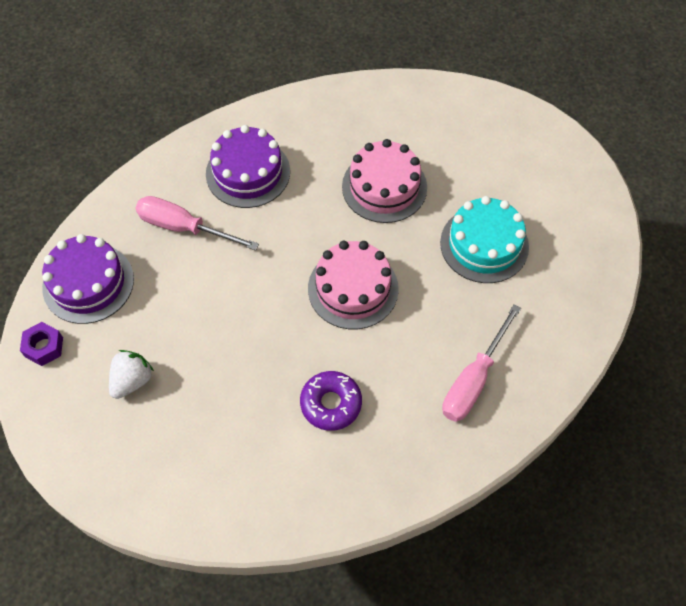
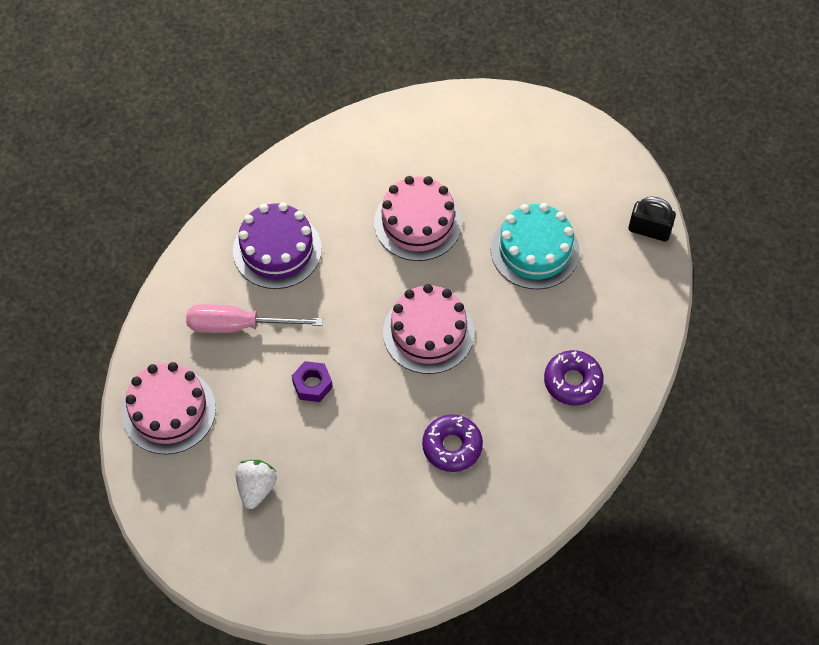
camera: 20 degrees left, 0 degrees up
(44, 347) = (155, 486): purple nut -> purple nut (312, 385)
(88, 283) = (168, 411): purple cake -> pink cake
(473, 380) = (572, 381): pink screwdriver -> purple donut
(603, 259) = (649, 230): none -> black padlock

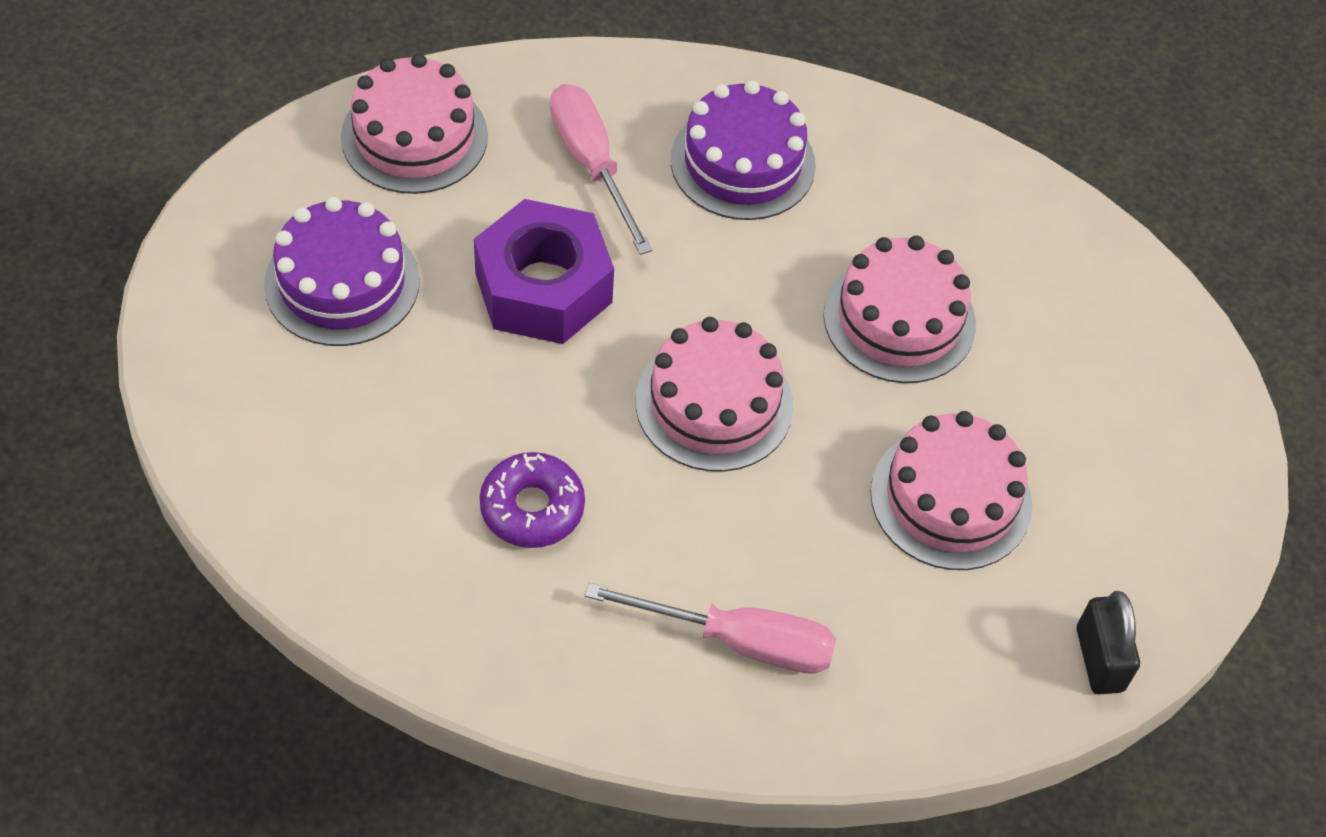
camera: 60 degrees right, 5 degrees down
(256, 488) = (342, 282): white strawberry -> purple cake
(312, 385) = (543, 288): purple nut -> purple nut, size x2.12
(535, 250) = (951, 498): turquoise cake -> pink cake
(572, 381) = (739, 641): purple donut -> pink screwdriver

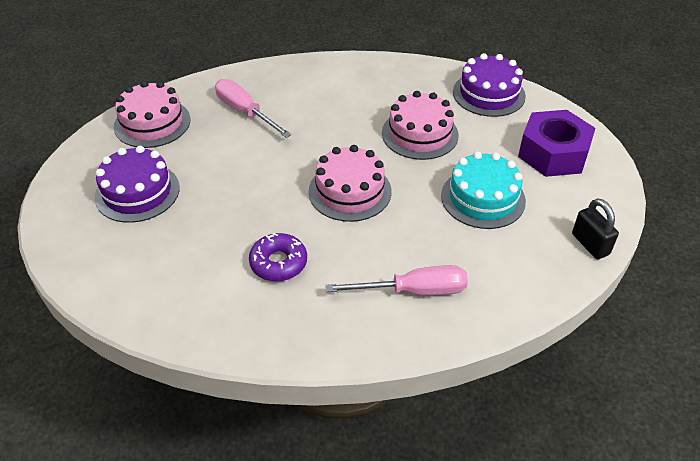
camera: 15 degrees left, 10 degrees down
(543, 288) = (243, 167): purple nut -> purple nut (553, 153)
(742, 162) = (316, 93): purple cake -> purple cake (488, 94)
(951, 498) = (483, 198): pink cake -> turquoise cake

